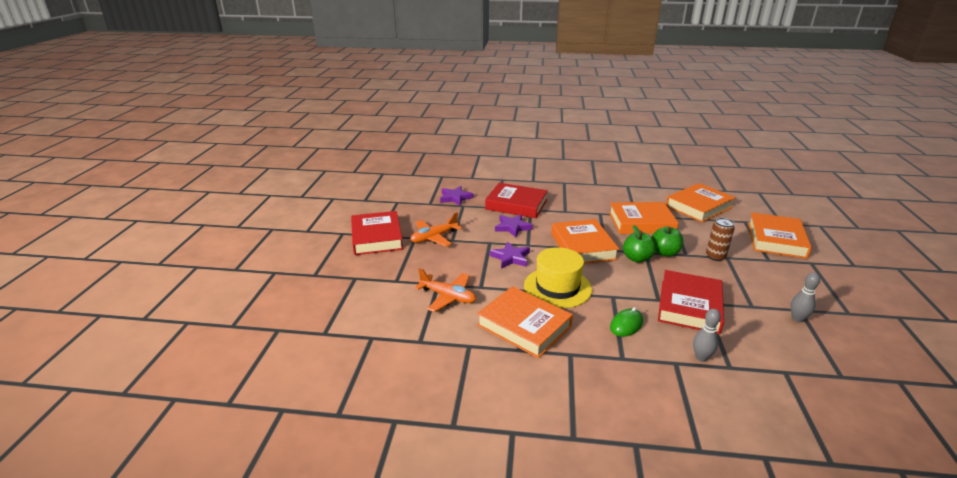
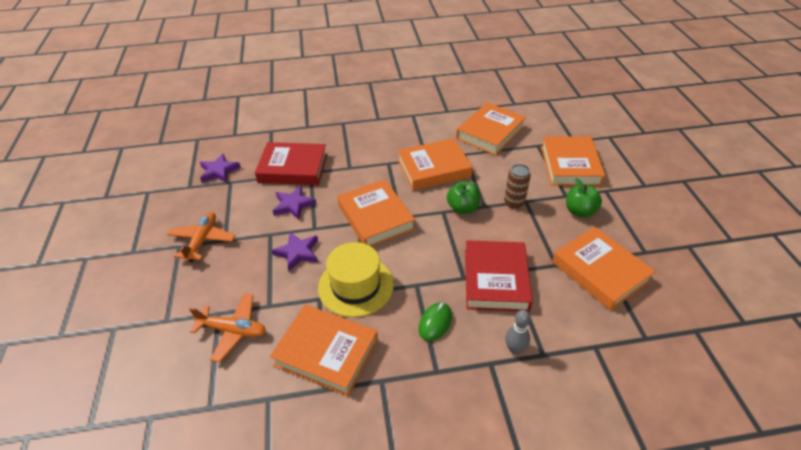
camera: 15 degrees left, 15 degrees up
(376, 237) = (131, 255): red book -> none
(434, 237) = (202, 240): orange plane -> orange plane turned 150 degrees clockwise
(637, 258) = (435, 223): green apple -> green apple (579, 211)
(797, 319) = (600, 271): grey bowling pin -> orange book

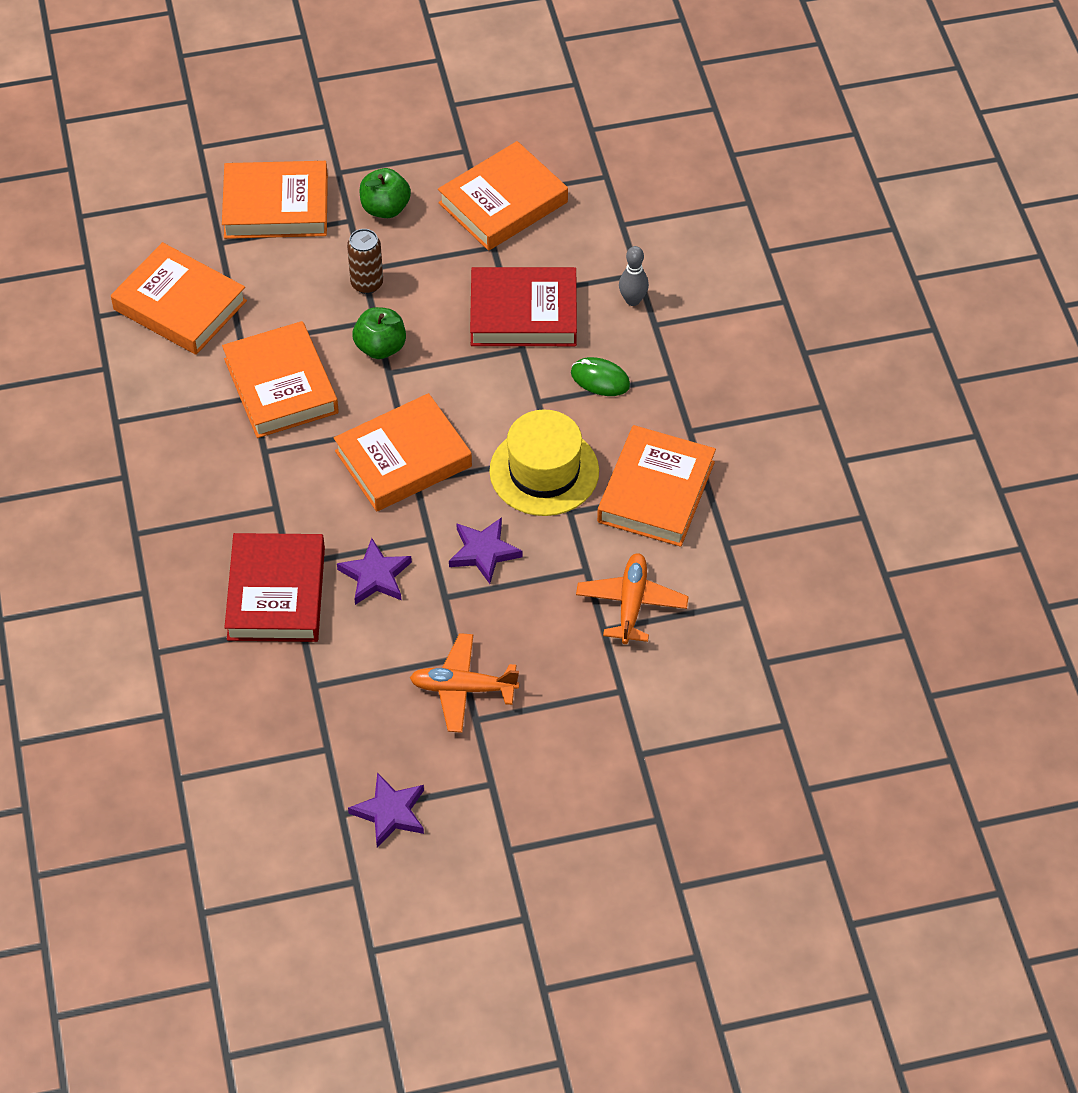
camera: 95 degrees left, 10 degrees up
(219, 171) = (283, 711): purple star -> purple star (390, 812)

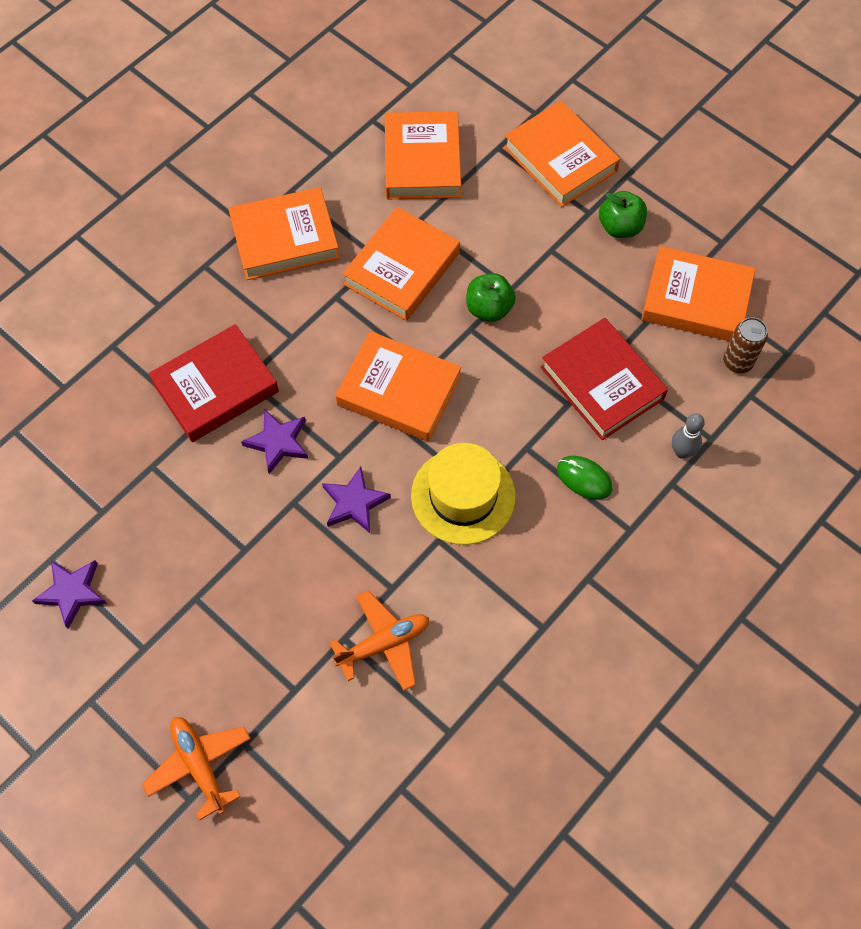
camera: 55 degrees right, 10 degrees up
(367, 284) = (540, 261): brown can -> brown can (737, 362)
(463, 688) = (217, 570): orange plane -> orange plane (199, 765)
(600, 379) = (584, 478): green mouse -> green mouse turned 45 degrees counterclockwise
(656, 492) = (507, 592): orange book -> orange book (284, 239)

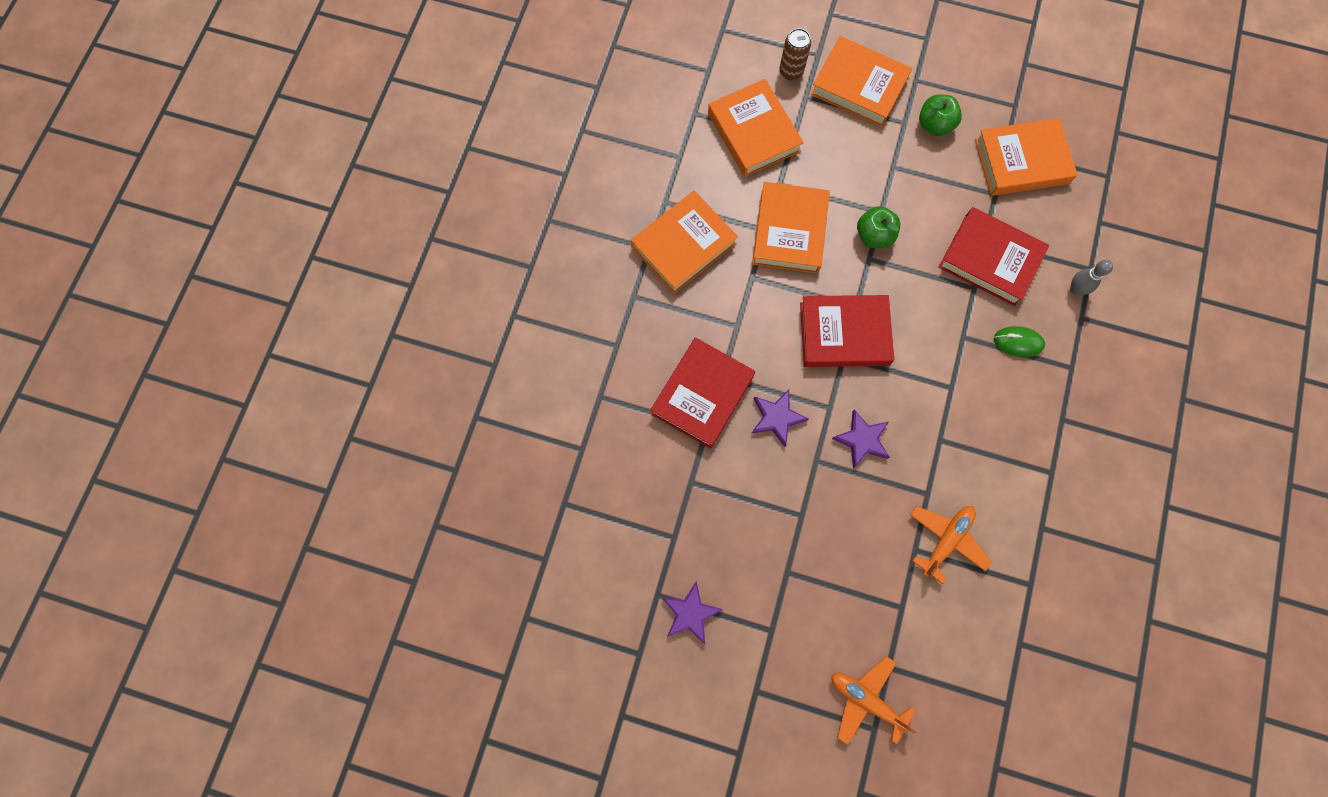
camera: 25 degrees left, 10 degrees up
(399, 391) = (844, 334): orange book -> red book
(463, 496) = (938, 397): yellow hat -> none
(737, 362) = (1077, 199): brown can -> brown can (791, 71)

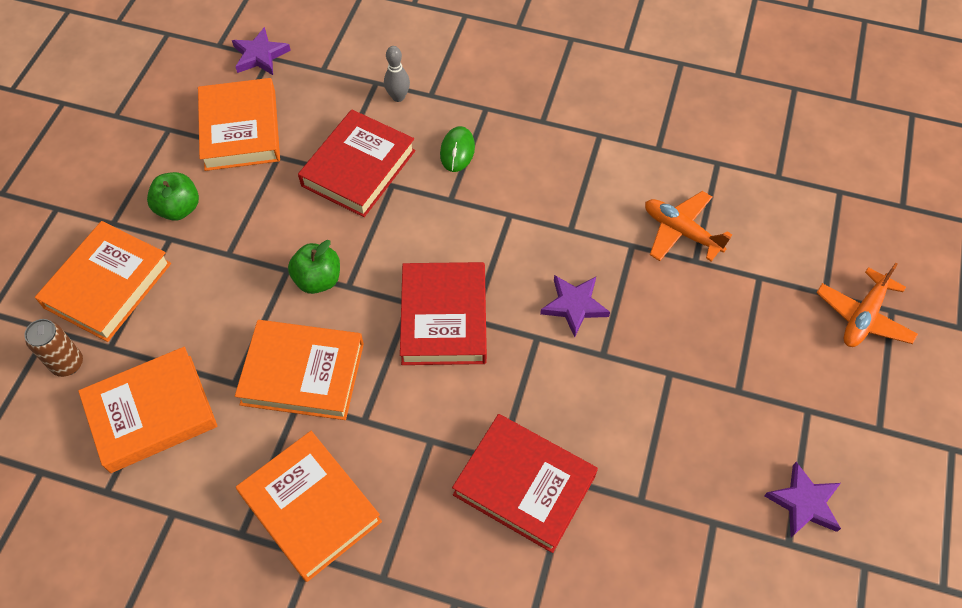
camera: 90 degrees left, 15 degrees down
(777, 418) = (551, 396): purple star -> purple star (260, 55)

